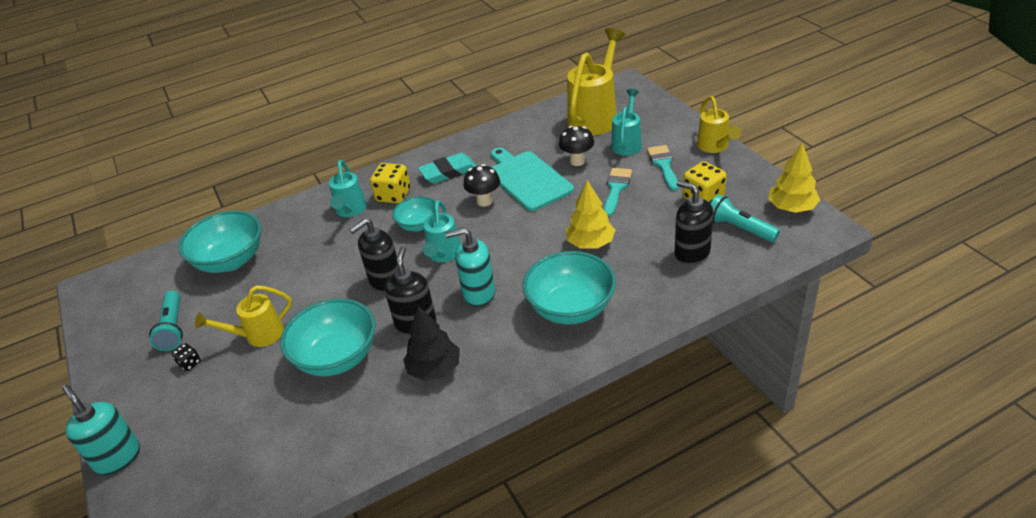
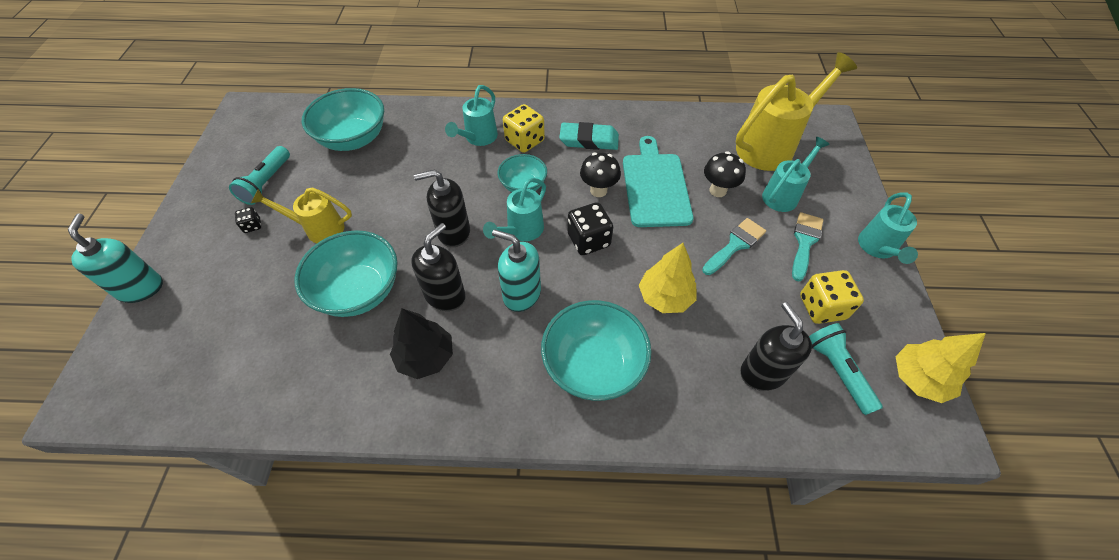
camera: 25 degrees right, 15 degrees up
(503, 236) = (588, 240): none -> black dice
(715, 147) = (877, 248): yellow watering can -> turquoise watering can

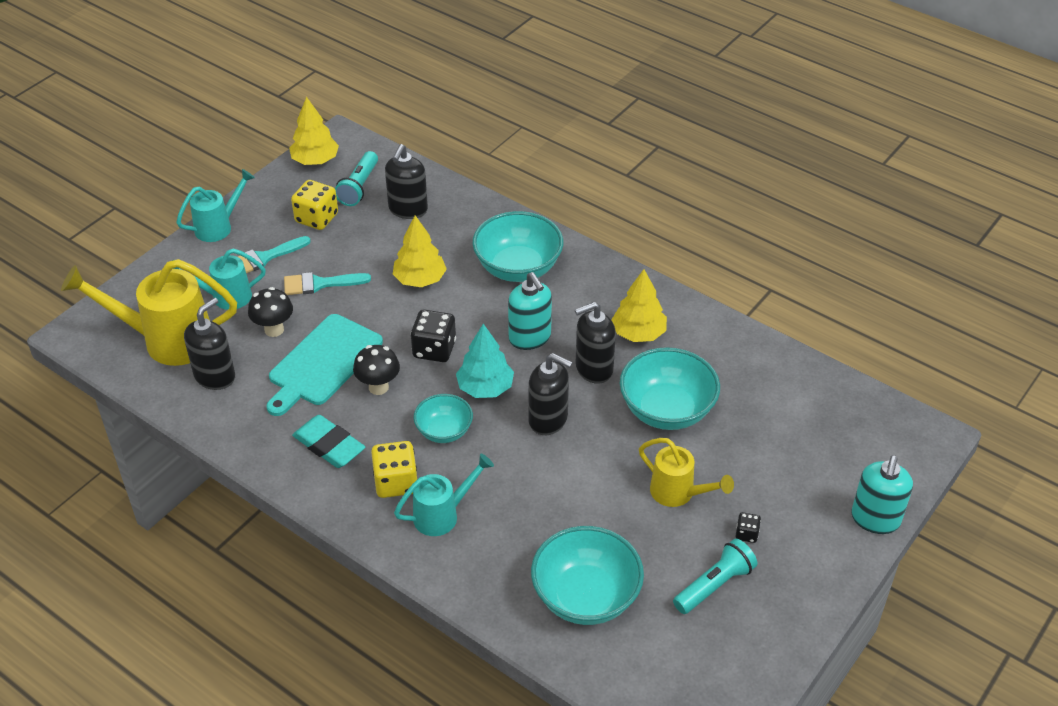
camera: 145 degrees left, 10 degrees down
(426, 357) = (638, 333): black tree -> yellow tree
(521, 231) = (485, 388): turquoise watering can -> turquoise tree
(710, 141) = (215, 376): none -> black soap dispenser

